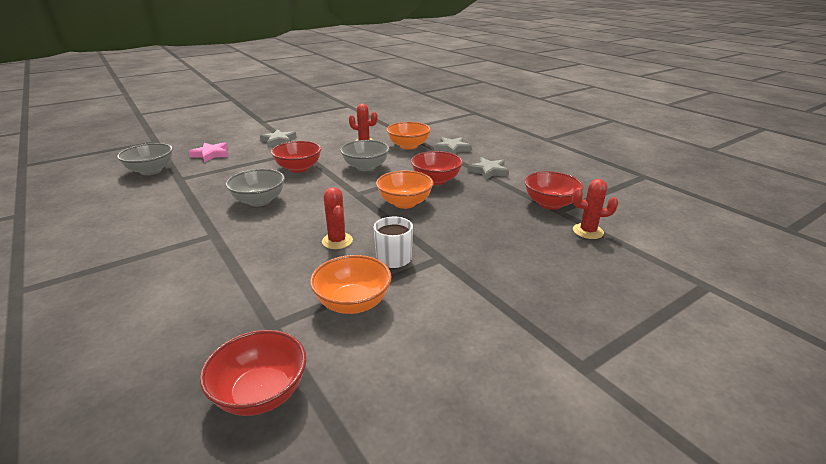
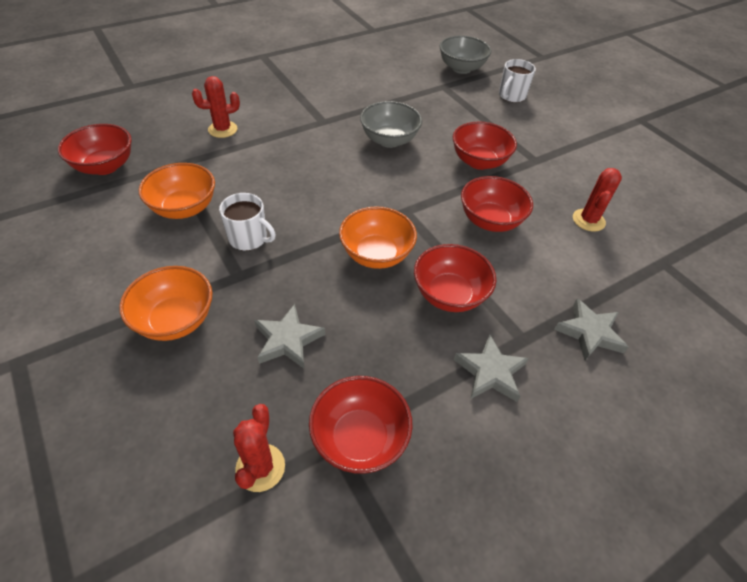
camera: 90 degrees right, 20 degrees up
(211, 154) = (511, 96): pink star -> white mug
(279, 141) = (569, 140): grey star -> grey star (288, 340)
(337, 241) = (294, 197): red cactus -> red cactus (222, 129)
(366, 167) = (490, 221): grey bowl -> red bowl
(408, 146) = (586, 272): orange bowl -> orange bowl (175, 320)

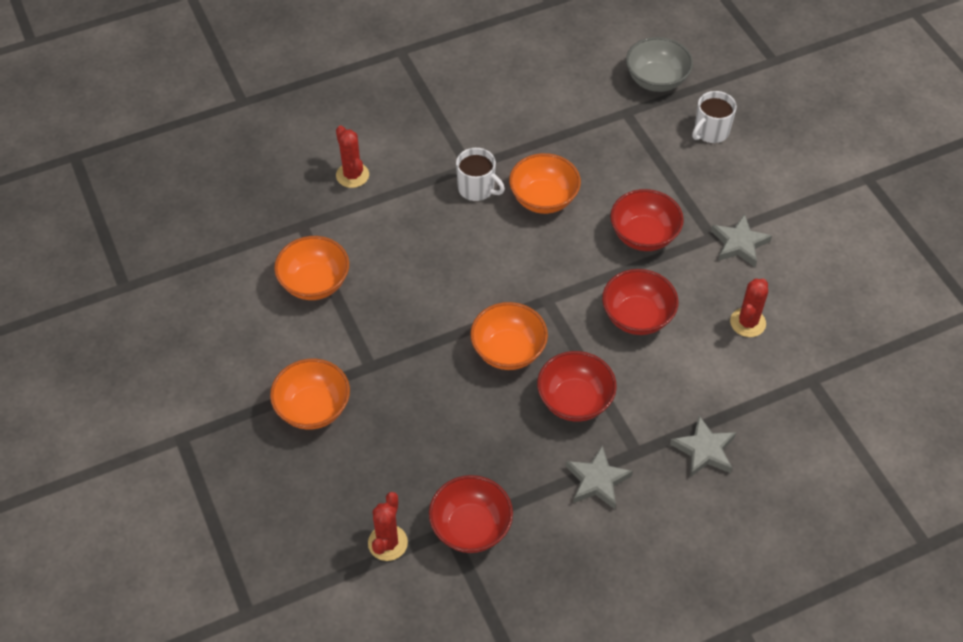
camera: 10 degrees right, 5 degrees up
(105, 166) = (228, 224): red bowl -> none
(222, 129) = (352, 175): red cactus -> red cactus turned 75 degrees clockwise
(249, 238) = (380, 324): white mug -> white mug (477, 188)
(288, 340) = (415, 435): grey star -> grey star (739, 244)
(389, 140) = (543, 199): grey bowl -> orange bowl

